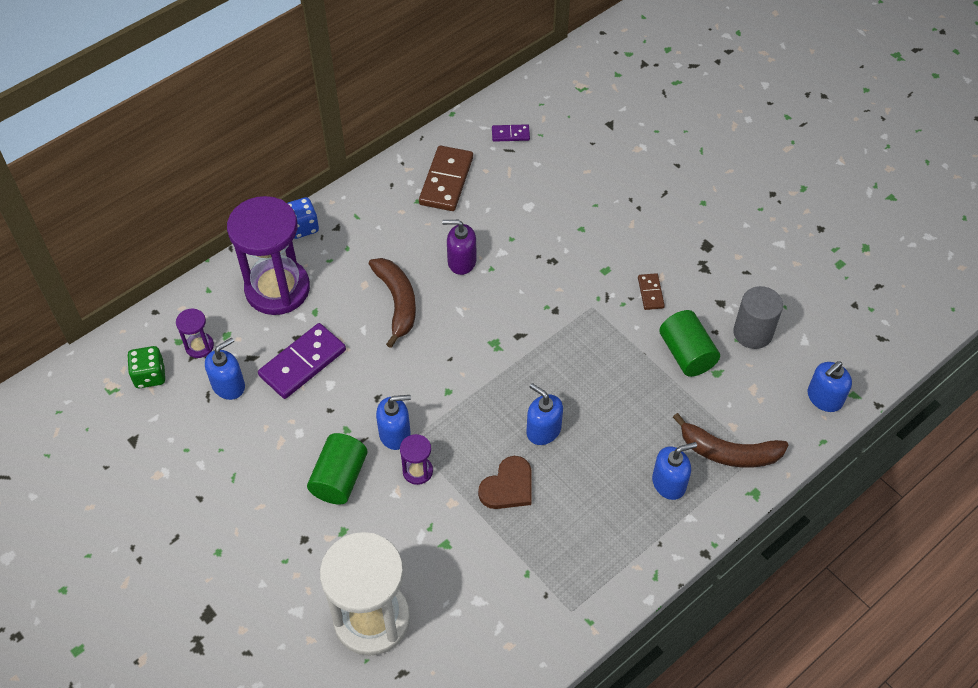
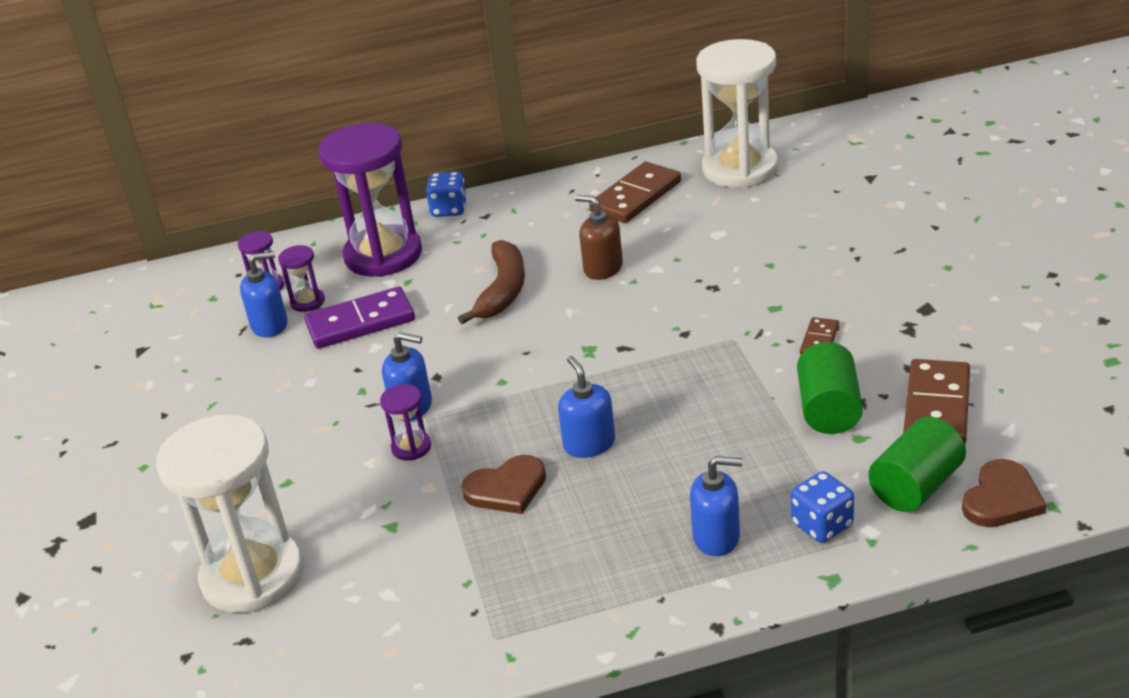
camera: 30 degrees right, 20 degrees down
(150, 376) = (200, 301): green dice -> none
(244, 353) = (307, 302): none -> purple hourglass
(339, 478) = (320, 433): green cylinder -> green cylinder (916, 486)
(461, 261) = (603, 268): purple soap dispenser -> brown soap dispenser
(510, 134) = (740, 169): purple domino -> white hourglass
(728, 452) = (822, 525): brown banana -> blue dice
(752, 333) = (936, 407): grey cylinder -> brown domino
(824, 398) = (1001, 499): blue soap dispenser -> brown heart

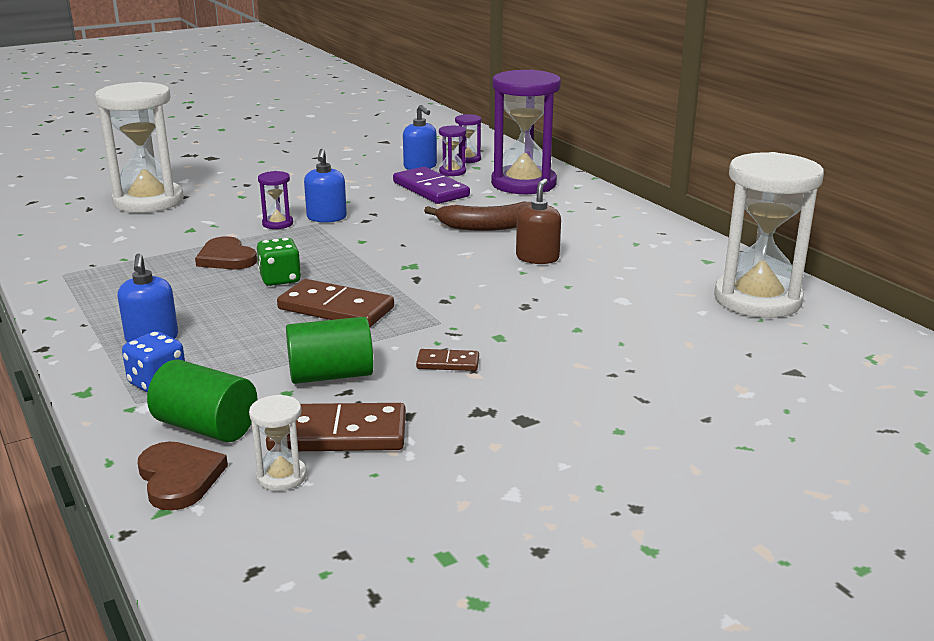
camera: 70 degrees right, 10 degrees down
(449, 209) = (602, 195): blue dice -> none
(589, 444) = (280, 279): blue soap dispenser -> green dice
(636, 197) = (668, 258): brown domino -> brown domino (336, 309)
(1001, 499) = (179, 478): brown heart -> brown heart turned 135 degrees counterclockwise
(1002, 439) = (281, 476): none -> white hourglass

